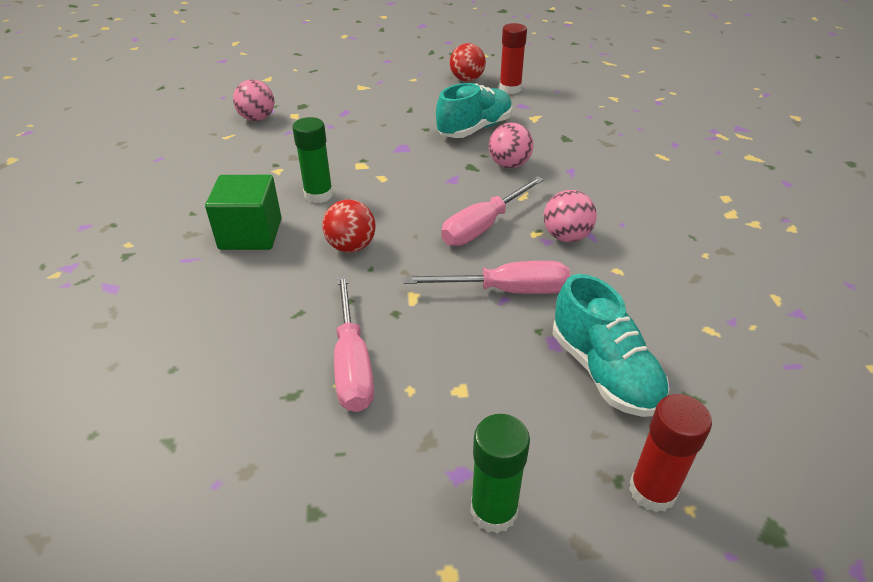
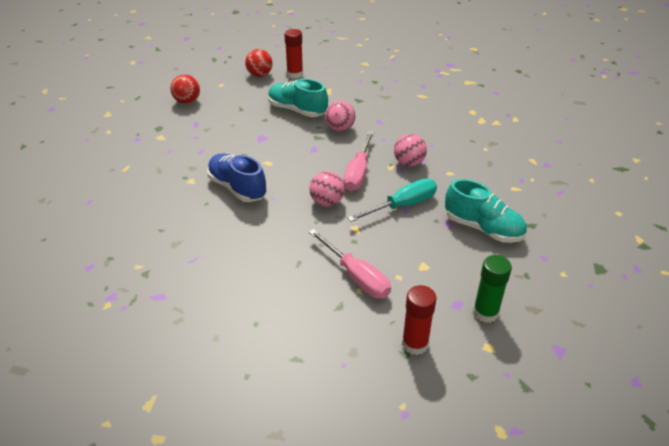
camera: 30 degrees left, 0 degrees up
(250, 234) = (218, 228): green cube -> none
(257, 118) = (134, 148): pink ball -> pink ball (327, 202)
(318, 195) = (237, 188): green glue stick -> blue shoe
(351, 246) = (291, 213): red ball -> red ball (187, 101)
(474, 129) = (297, 110): turquoise shoe -> turquoise shoe turned 75 degrees counterclockwise
(506, 290) = (402, 205): pink screwdriver -> turquoise screwdriver
(652, 491) = (543, 273): red glue stick -> red glue stick (415, 344)

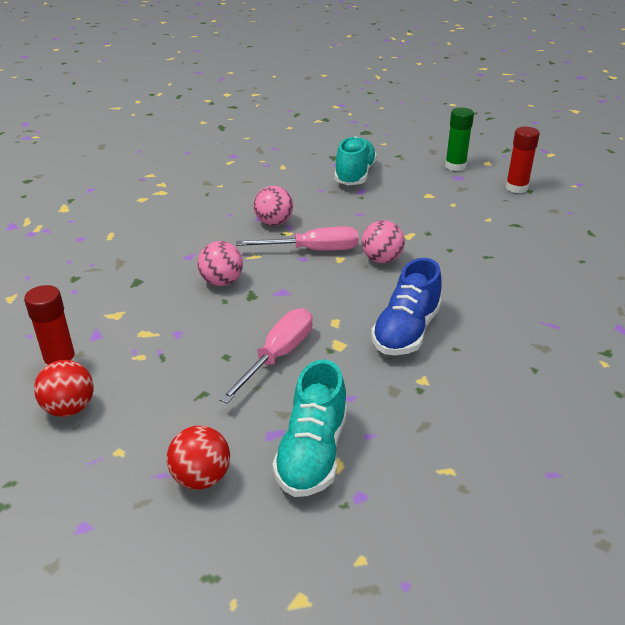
camera: 110 degrees left, 5 degrees down
(297, 110) = (186, 330): turquoise shoe -> turquoise shoe (312, 453)
(356, 276) = (473, 223): pink screwdriver -> pink screwdriver (278, 356)
(402, 205) = (352, 216): turquoise screwdriver -> none

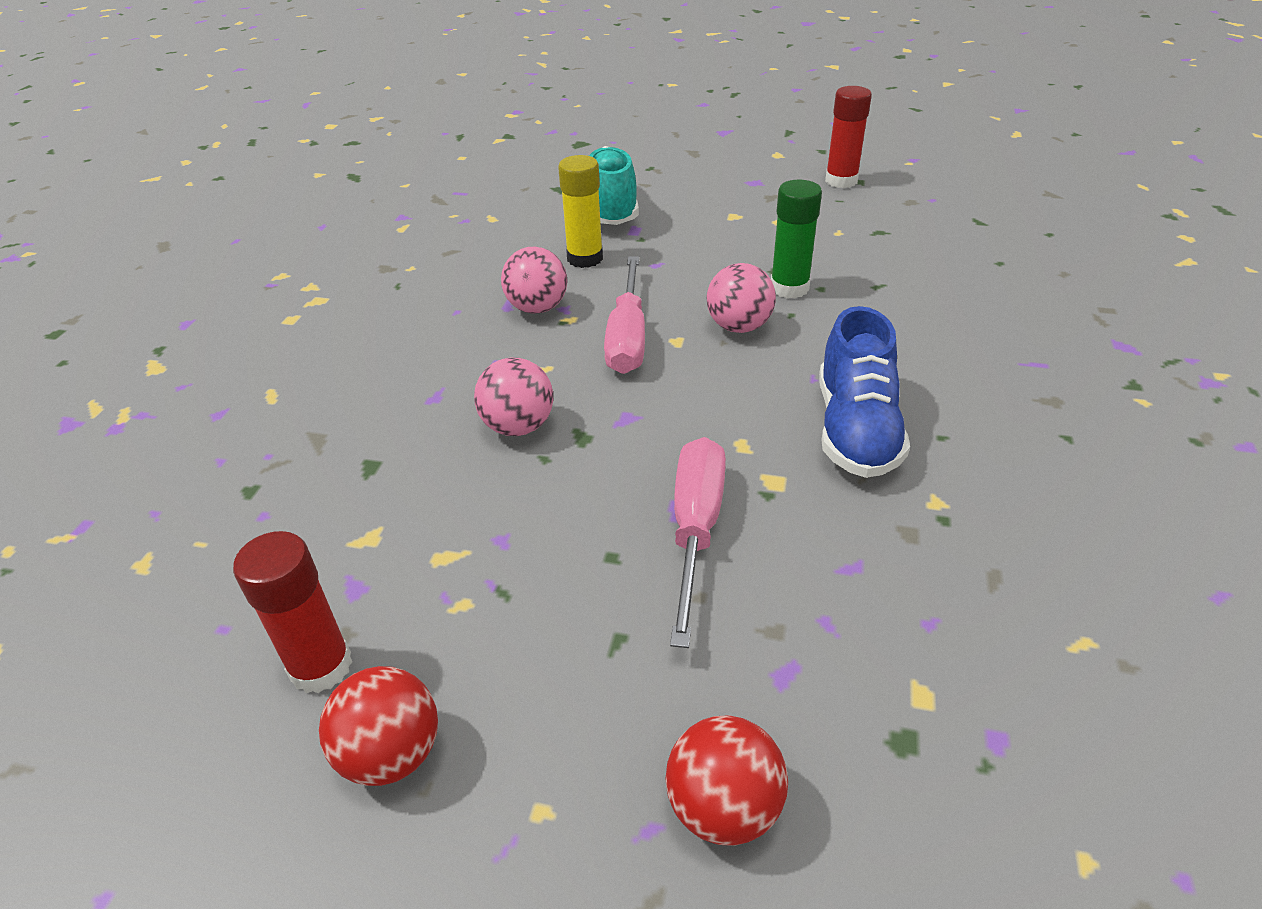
camera: 20 degrees left, 5 degrees up
(312, 453) = (870, 687): turquoise shoe -> none
(313, 250) = (628, 337): pink screwdriver -> pink screwdriver turned 120 degrees clockwise
(320, 201) = (585, 258): none -> yellow glue stick
(455, 166) = (739, 167): green glue stick -> green glue stick (789, 288)

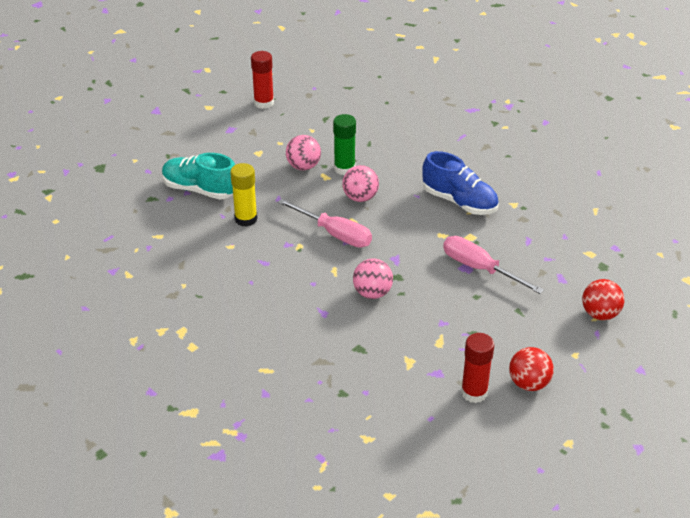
camera: 60 degrees left, 0 degrees up
(537, 308) = (278, 253): pink ball -> pink ball (303, 166)

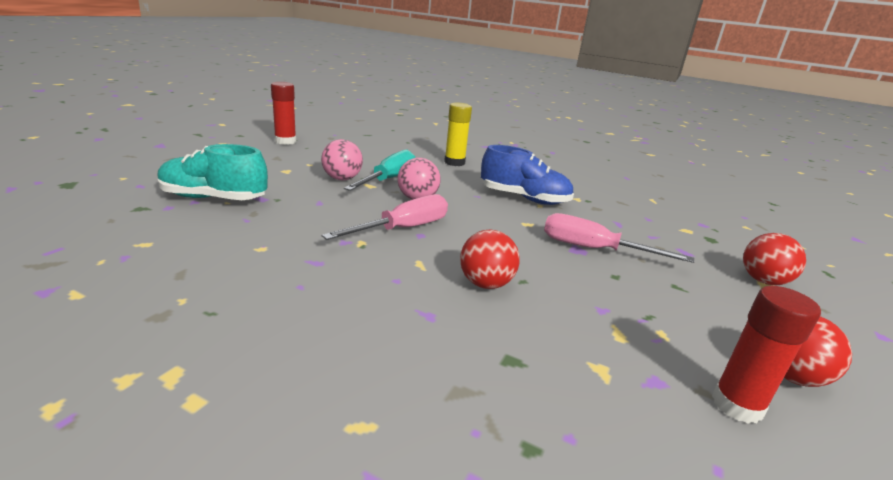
camera: 20 degrees left, 15 degrees down
(246, 219) = (280, 221): yellow glue stick -> yellow glue stick (454, 162)
(335, 234) = (403, 229): pink screwdriver -> pink screwdriver turned 60 degrees counterclockwise
(344, 168) = (388, 179): green glue stick -> turquoise screwdriver
(372, 293) = (485, 284): pink ball -> red ball

